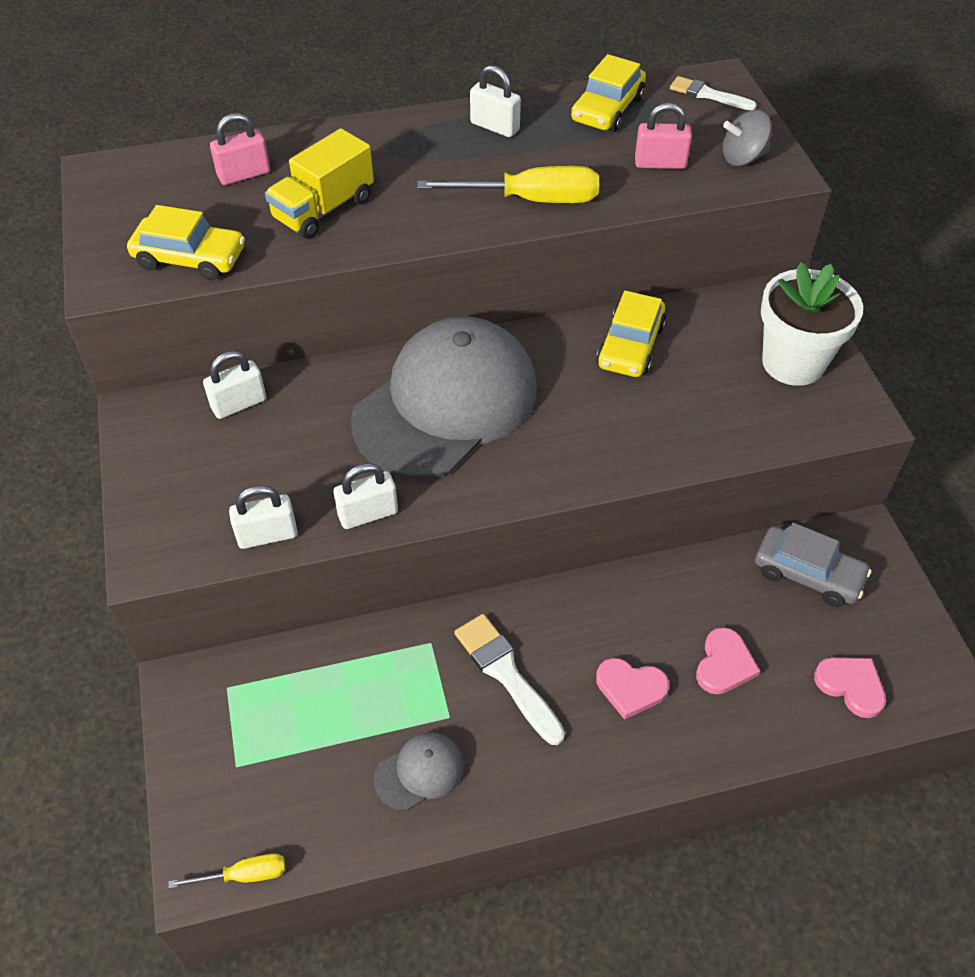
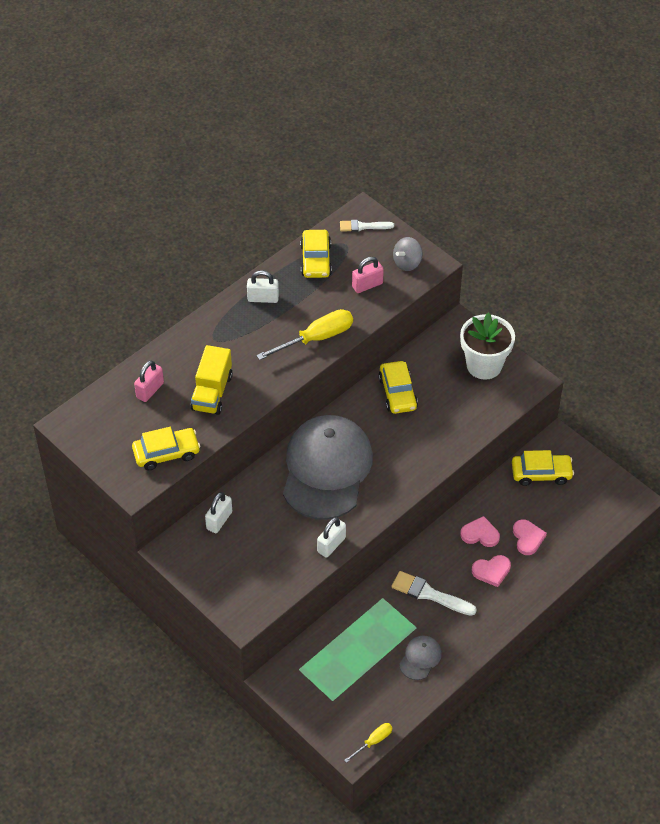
camera: 30 degrees left, 0 degrees up
(267, 535) = (291, 579): white padlock -> none
(807, 574) = (541, 473): grey car -> yellow car
(851, 686) = (590, 519): pink heart -> pink heart (480, 534)

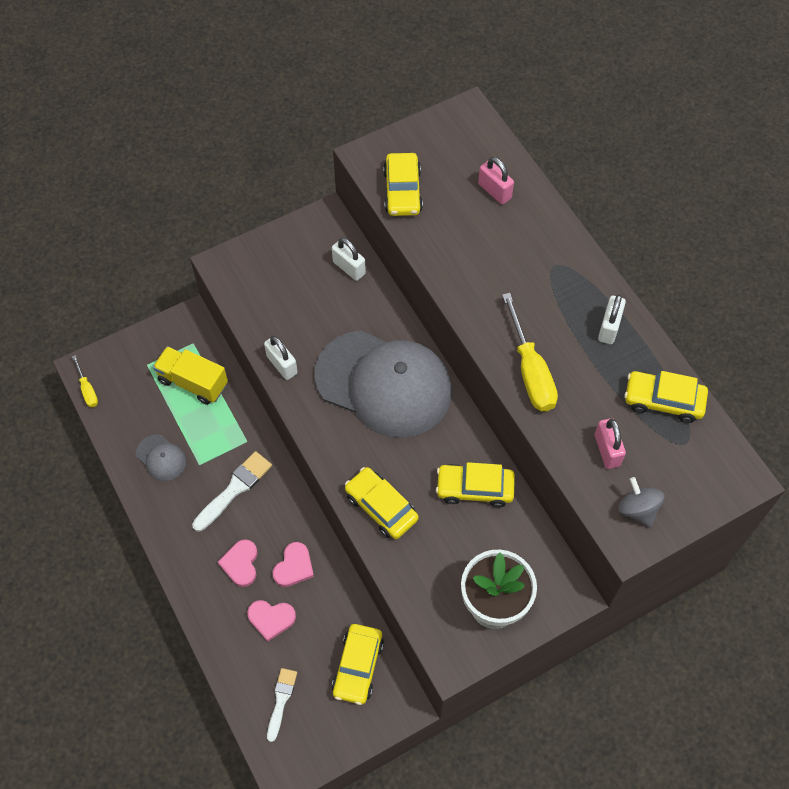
camera: 105 degrees right, 10 degrees up
(212, 392) = (475, 248): yellow truck -> yellow truck (193, 382)
(363, 226) = (715, 472): white brush -> white brush (281, 700)
(434, 447) = (381, 507): none -> yellow car

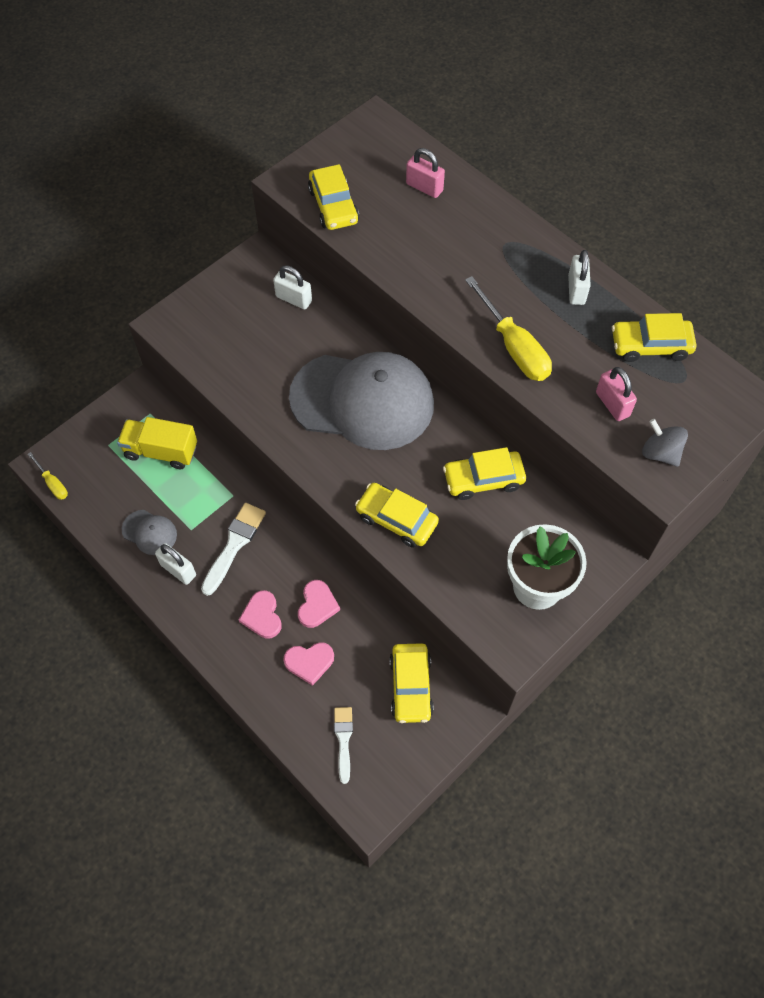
camera: 15 degrees left, 0 degrees up
(282, 365) = (254, 406): white padlock -> white padlock (178, 570)

